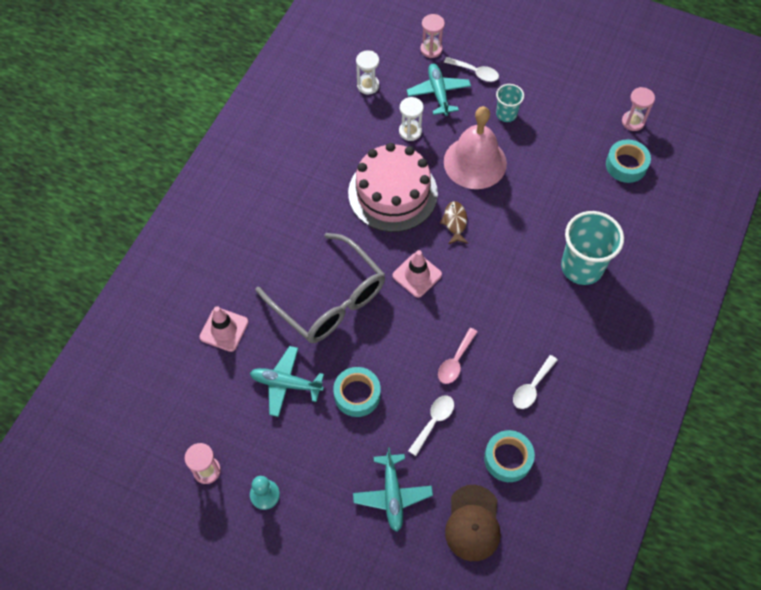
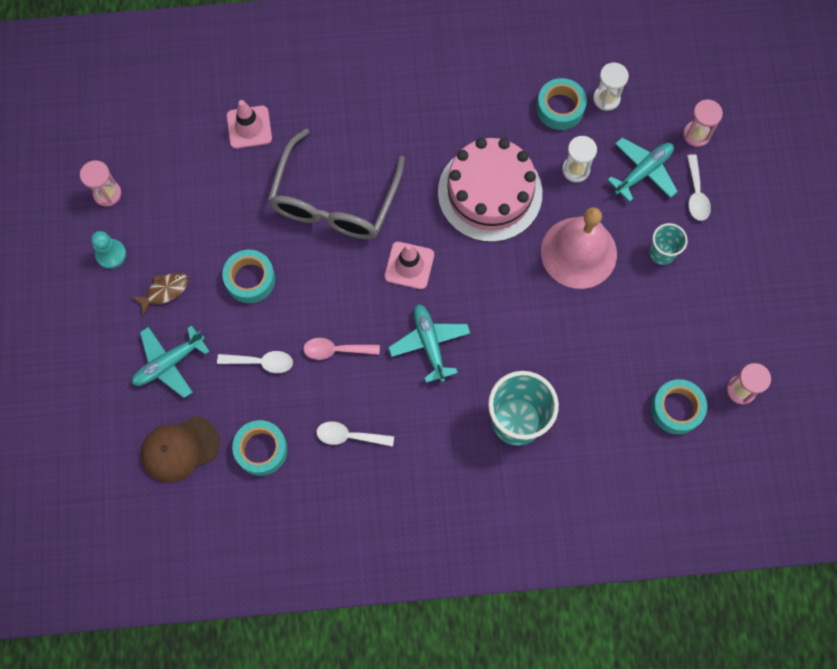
camera: 60 degrees right, 10 degrees up
(286, 384) = (226, 211): turquoise plane -> turquoise plane (429, 344)
(355, 116) = (560, 108): none -> turquoise tape
(455, 222) = (492, 270): brown fish -> brown fish (165, 291)

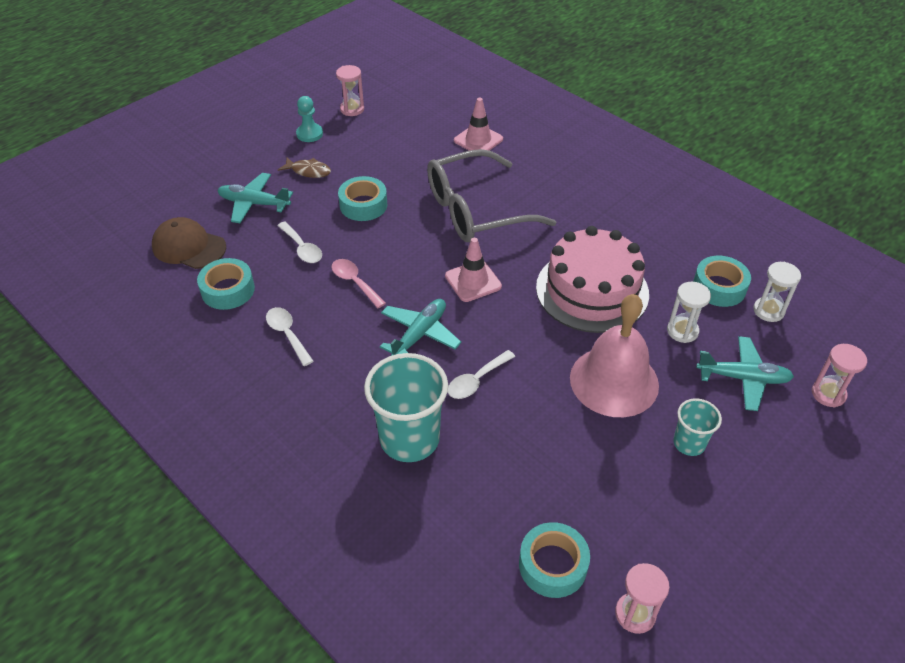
camera: 50 degrees right, 25 degrees down
(696, 194) = (776, 432): white spoon -> white spoon (477, 380)

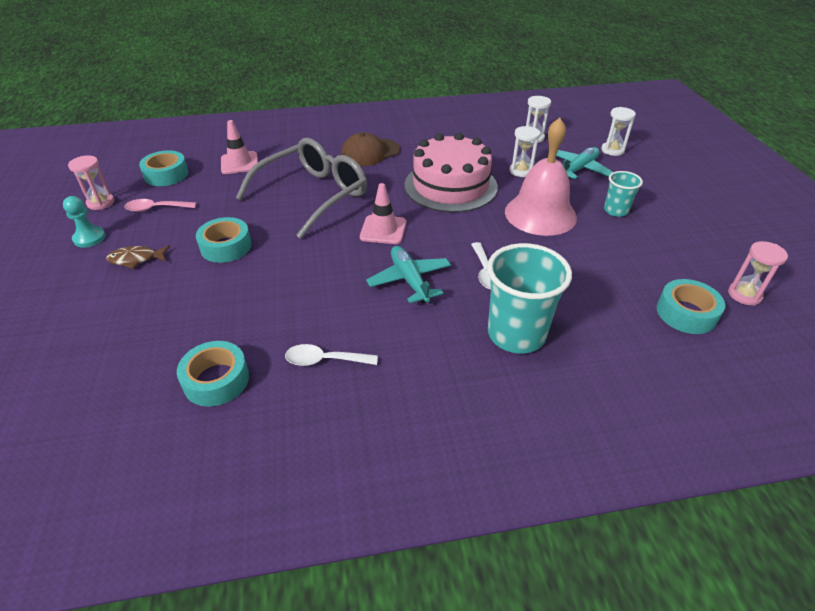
camera: 55 degrees left, 5 degrees down
(189, 247) = (114, 386): brown cap -> brown cap (370, 152)
(254, 204) = (124, 311): turquoise plane -> none
(302, 248) = (228, 304): white spoon -> none
(308, 171) = (136, 259): brown fish -> brown fish turned 150 degrees counterclockwise
(355, 282) = (310, 290): pink spoon -> pink spoon (156, 209)
(477, 210) = (312, 196): grey glasses -> grey glasses turned 150 degrees counterclockwise
(719, 287) = (498, 143): turquoise tape -> turquoise tape (166, 175)
(828, 394) = (612, 150): pink hourglass -> white hourglass

